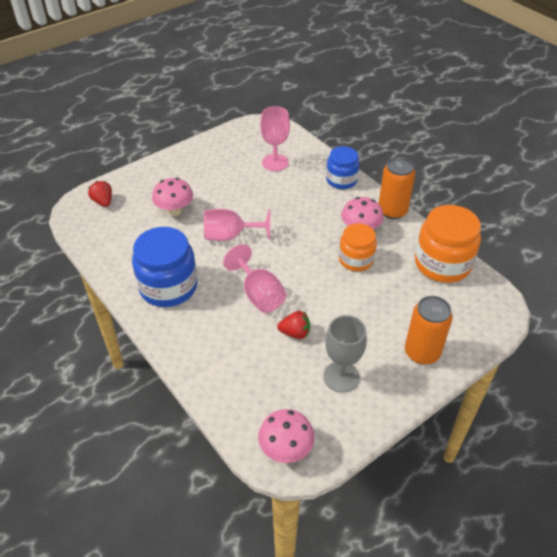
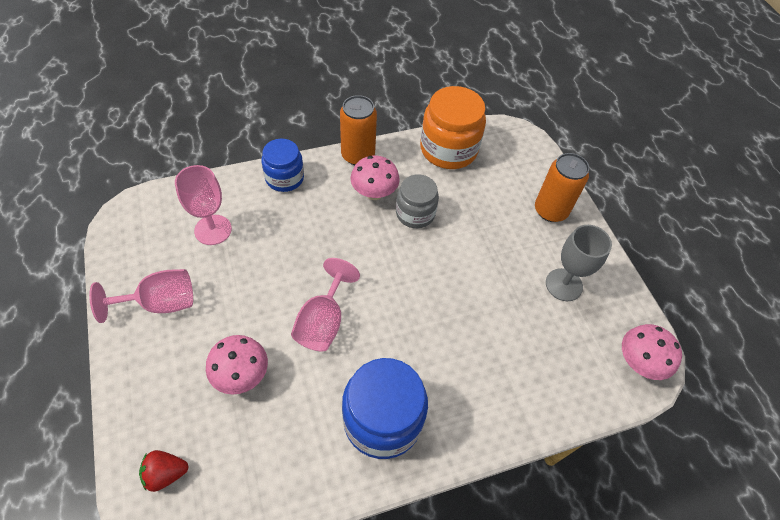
camera: 75 degrees left, 10 degrees up
(259, 294) = (432, 321): pink goblet -> pink goblet (160, 303)
(295, 333) = (498, 305): red strawberry -> none
(356, 259) = (415, 213): orange jar -> grey jar

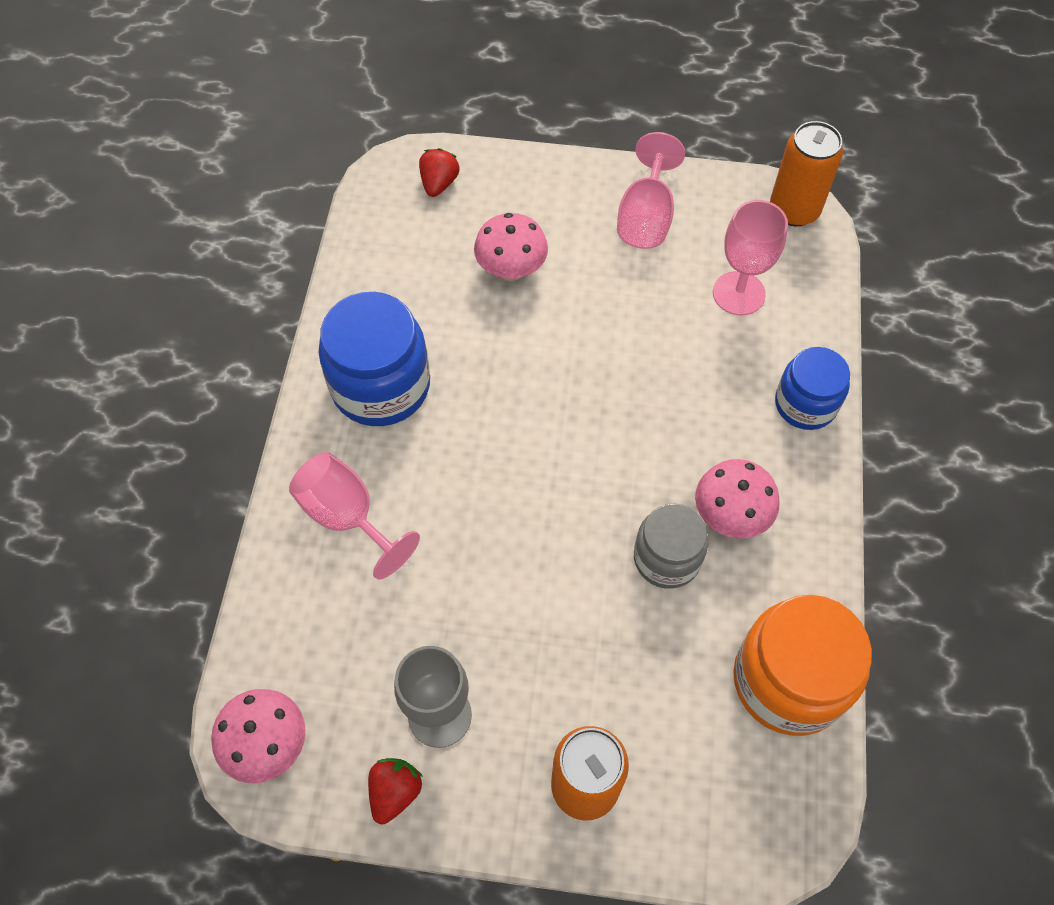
camera: 120 degrees right, 5 degrees up
(323, 322) = (538, 371): pink goblet -> pink goblet (347, 517)
(358, 155) = (821, 524): orange can -> orange can (794, 210)
(612, 288) = (395, 792): none -> red strawberry

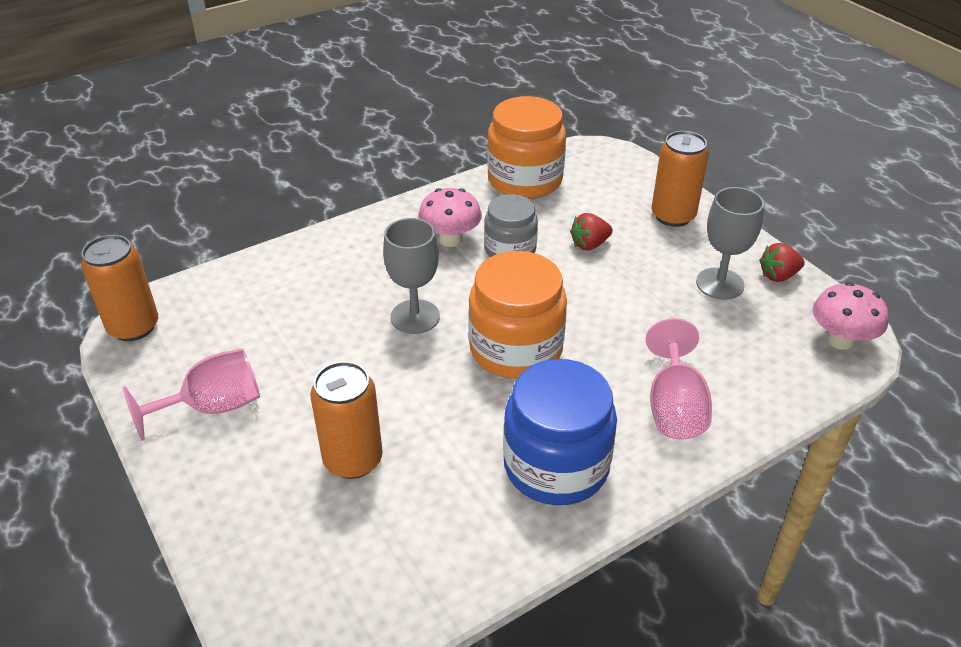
camera: 130 degrees left, 20 degrees down
(439, 183) = (290, 589): red strawberry -> red strawberry (589, 244)
(511, 270) = (353, 460): pink mushroom -> orange can
(523, 453) = (516, 349): none -> orange jar
(634, 406) = (415, 317): none -> grey goblet
(738, 293) = (255, 316): pink goblet -> none
(805, 404) = (329, 246): blue jar -> none

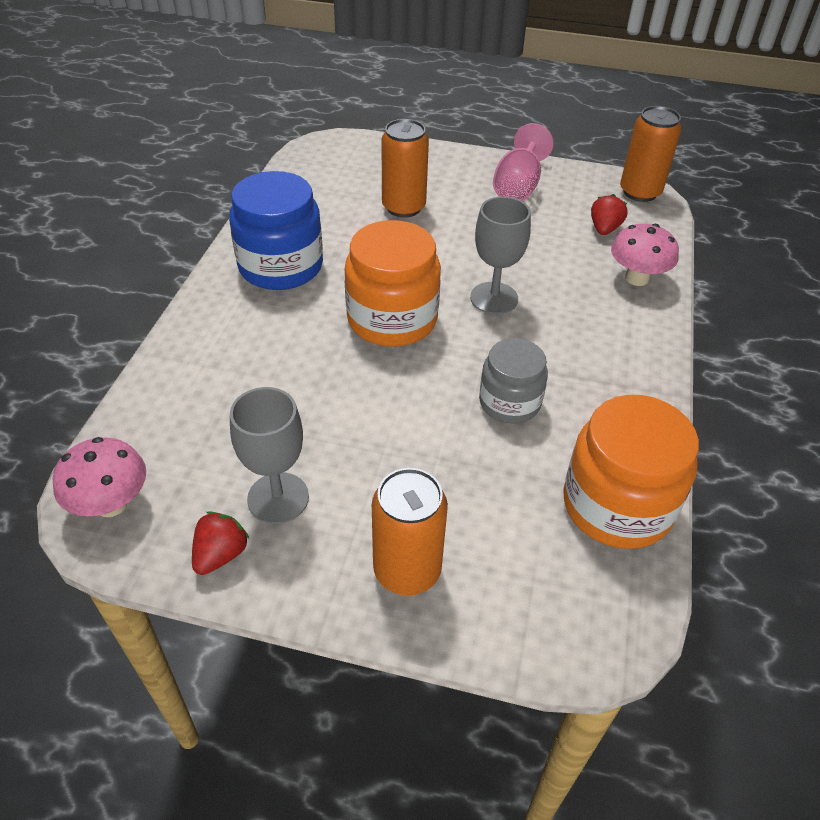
camera: 135 degrees right, 5 degrees up
(450, 239) = (571, 378): pink mushroom -> pink mushroom (637, 278)
(589, 244) = (449, 459): red strawberry -> red strawberry (604, 229)
(674, 407) = (230, 347): pink goblet -> none

